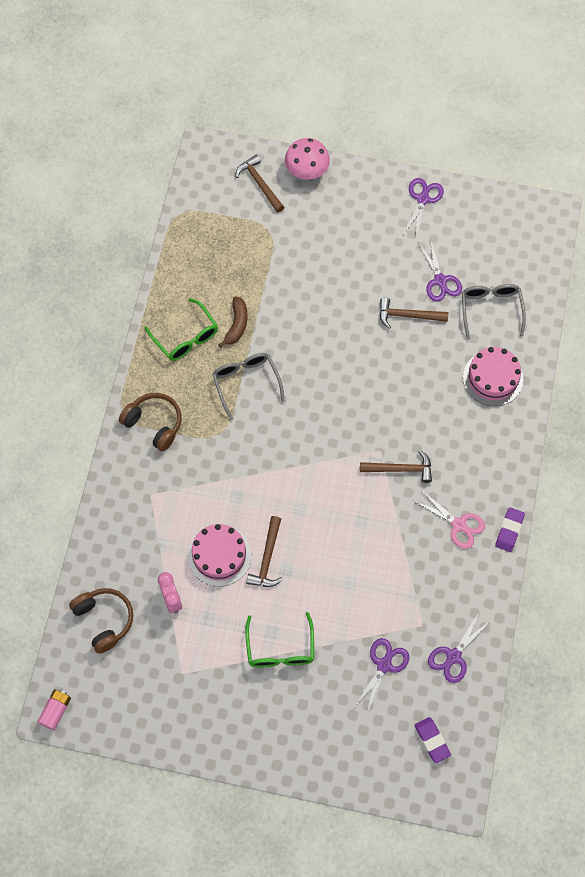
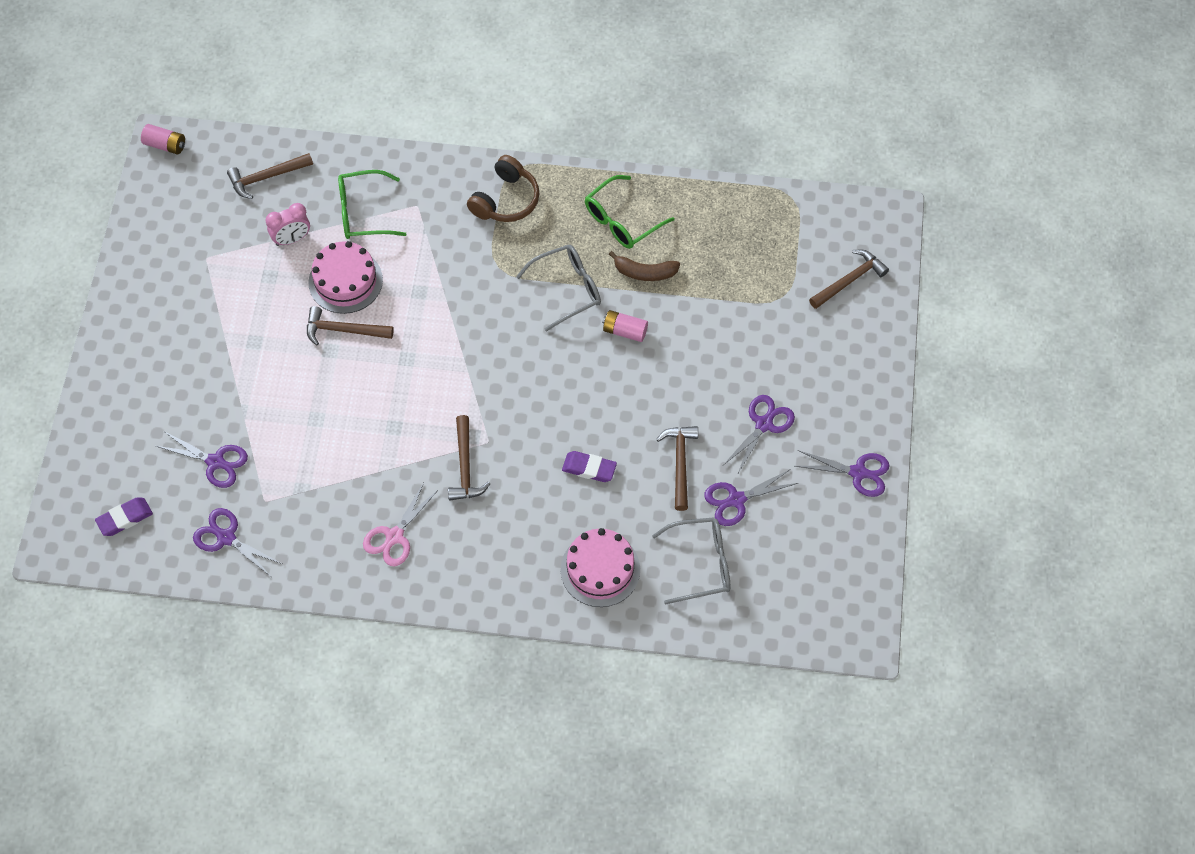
camera: 85 degrees right, 5 degrees down
(104, 620) = (266, 177): brown headphones -> brown hammer
(280, 649) = (234, 352): green glasses -> green glasses (363, 212)
(289, 344) = (625, 331): none -> pink battery
(307, 172) = (876, 332): pink mushroom -> none
(378, 255) = (764, 424): none -> purple scissors
(509, 530) = (389, 596): purple eraser -> purple eraser (589, 468)

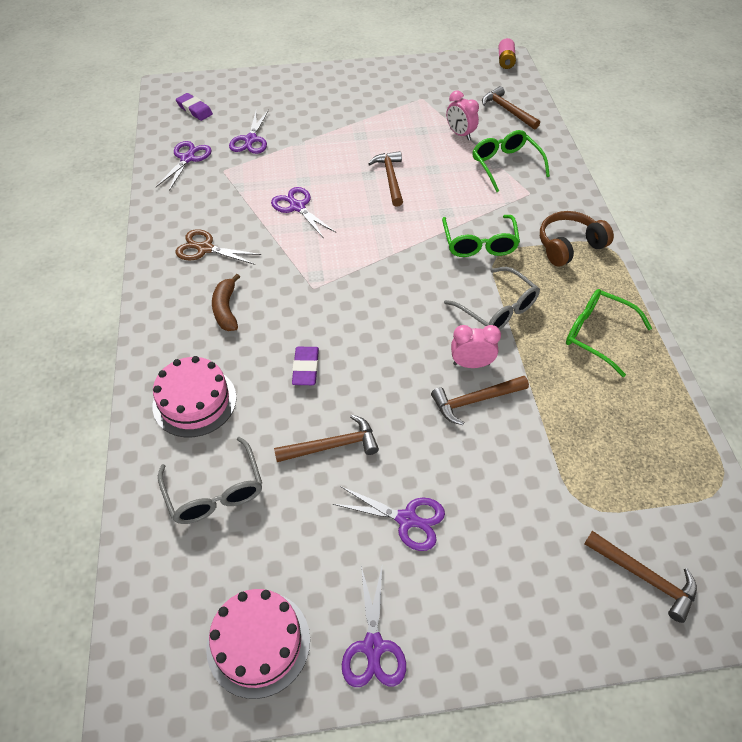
camera: 75 degrees right, 10 degrees down
(345, 281) = (436, 169): pink cake -> pink cake (258, 643)
(394, 536) = (205, 248): pink scissors -> brown scissors
(465, 466) = (284, 278): brown hammer -> brown hammer (475, 401)
(476, 276) = (479, 244): none -> green glasses
(505, 200) = (569, 246): brown headphones -> brown headphones turned 135 degrees clockwise
(625, 331) = (471, 364): pink battery -> pink clock
(645, 272) = (547, 366): brown banana -> brown banana (226, 309)
(736, 500) = (301, 511): purple scissors -> purple scissors (297, 207)

